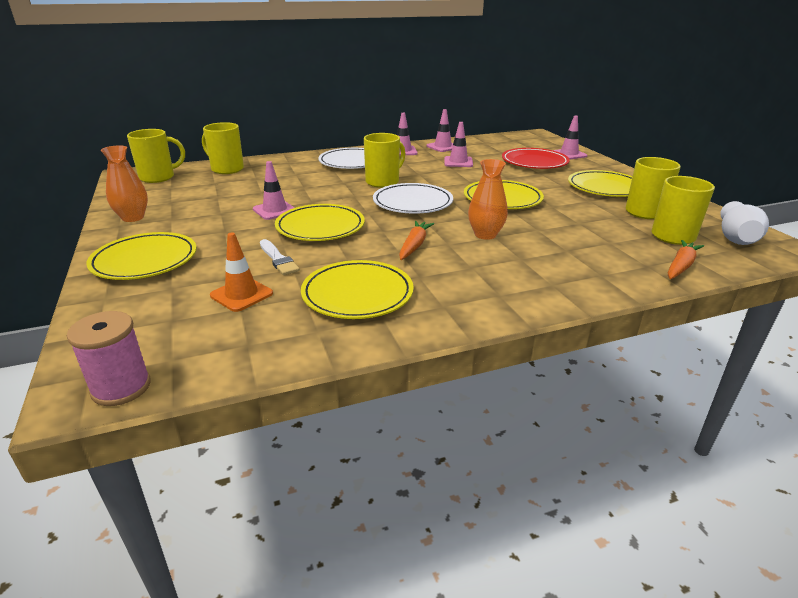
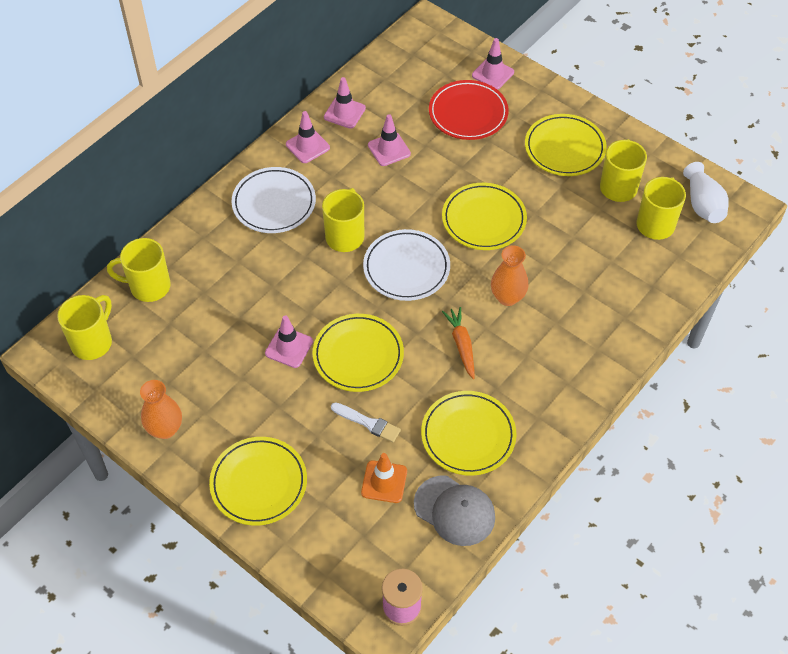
camera: 30 degrees left, 25 degrees up
(279, 337) = (454, 510): none -> grey cap
(681, 266) = (676, 274): orange carrot -> none

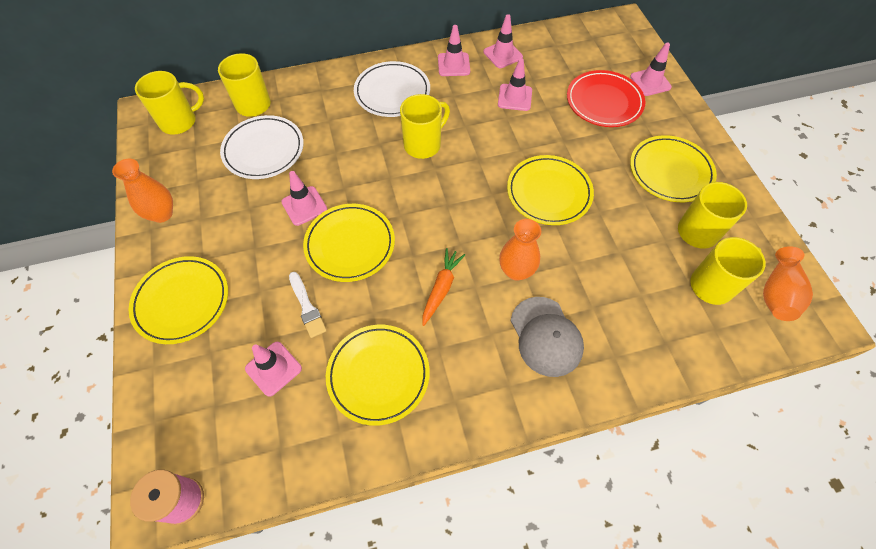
camera: 35 degrees right, 5 degrees up
(384, 482) = (273, 368): orange traffic cone -> pink traffic cone
(406, 268) = (450, 196): white plate -> white plate (263, 150)
(454, 510) = (306, 439): grey cap -> grey cap (546, 336)
(703, 204) = (777, 293): white vase -> orange vase

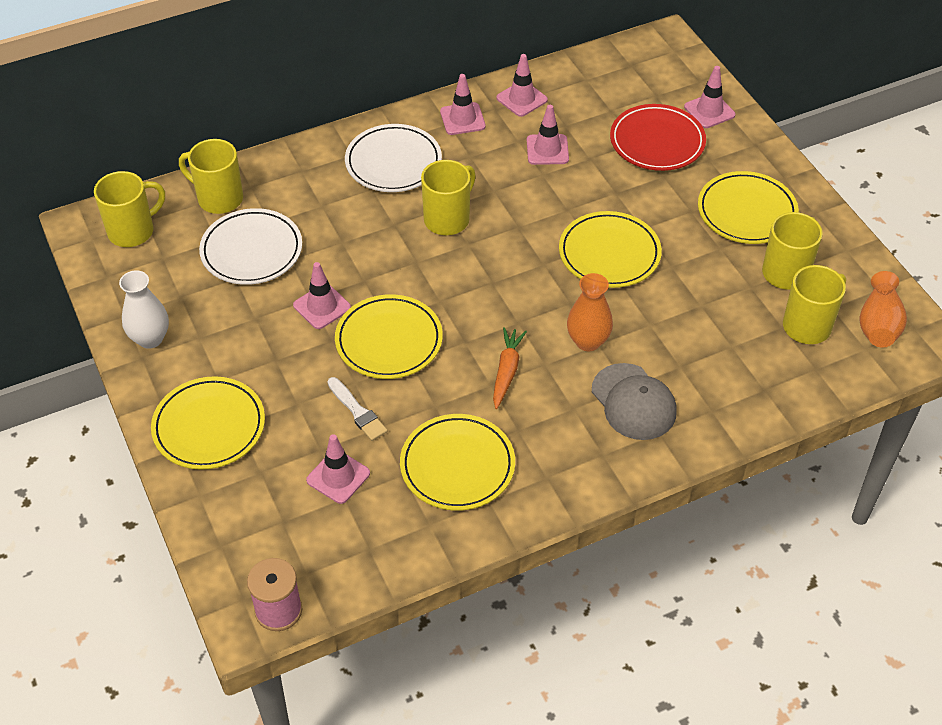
camera: 10 degrees left, 10 degrees down
(162, 214) = (150, 338): orange vase -> white vase

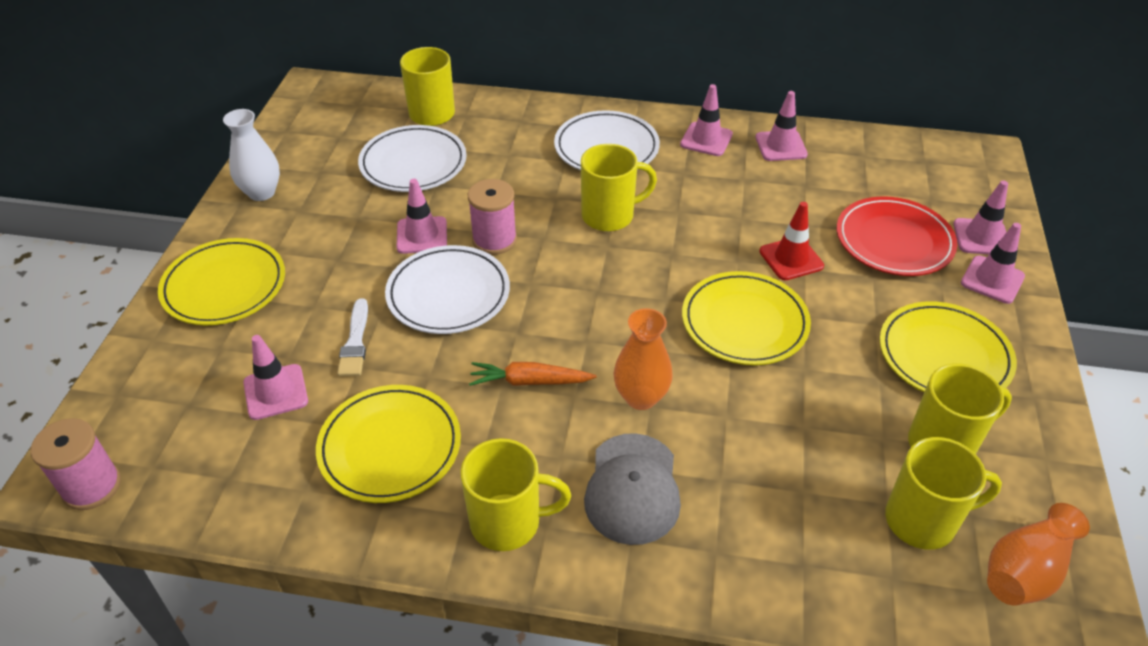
camera: 35 degrees right, 5 degrees down
(133, 231) = (340, 108): yellow mug -> yellow mug (508, 522)
(381, 282) = (494, 240): none -> pink spool
(389, 340) = (448, 294): yellow plate -> white plate
(506, 371) = (529, 381): orange carrot -> orange carrot turned 135 degrees counterclockwise
(547, 150) = (766, 199): pink traffic cone -> pink traffic cone (992, 280)
(601, 190) = (791, 259): none -> red traffic cone

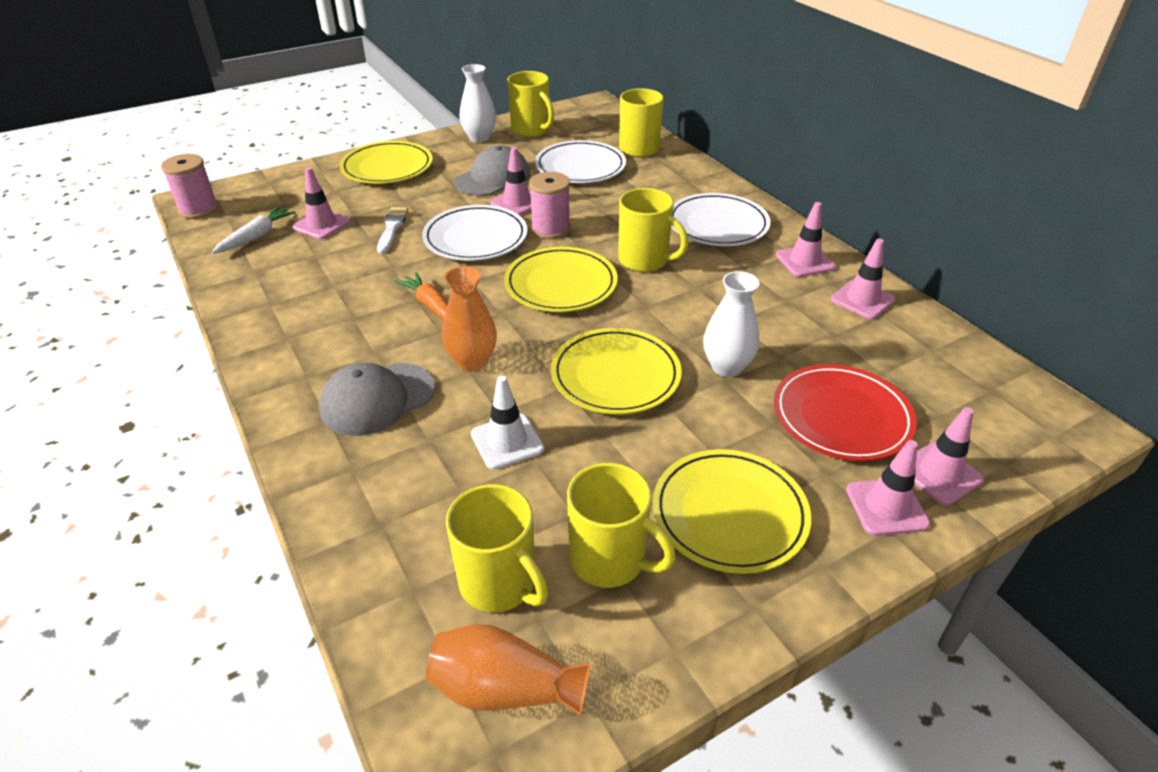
camera: 50 degrees right, 5 degrees down
(229, 457) = (256, 236): none -> white carrot
(355, 226) = (493, 178): none -> grey cap
(355, 342) = (392, 228): white brush -> white brush turned 135 degrees clockwise
(390, 447) = (317, 283): yellow plate -> yellow plate (561, 284)
(508, 522) = (296, 359): yellow mug -> yellow mug (531, 130)
(767, 431) = (507, 441): none -> white traffic cone
(791, 259) = (726, 367): red traffic cone -> white vase

